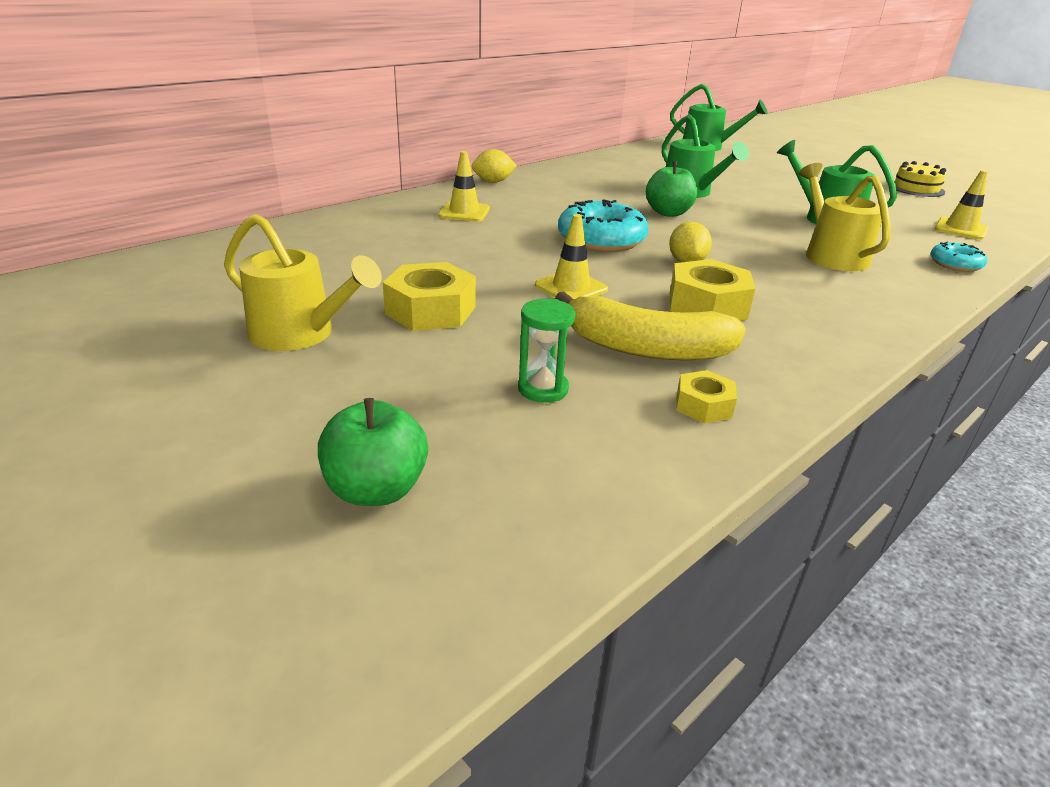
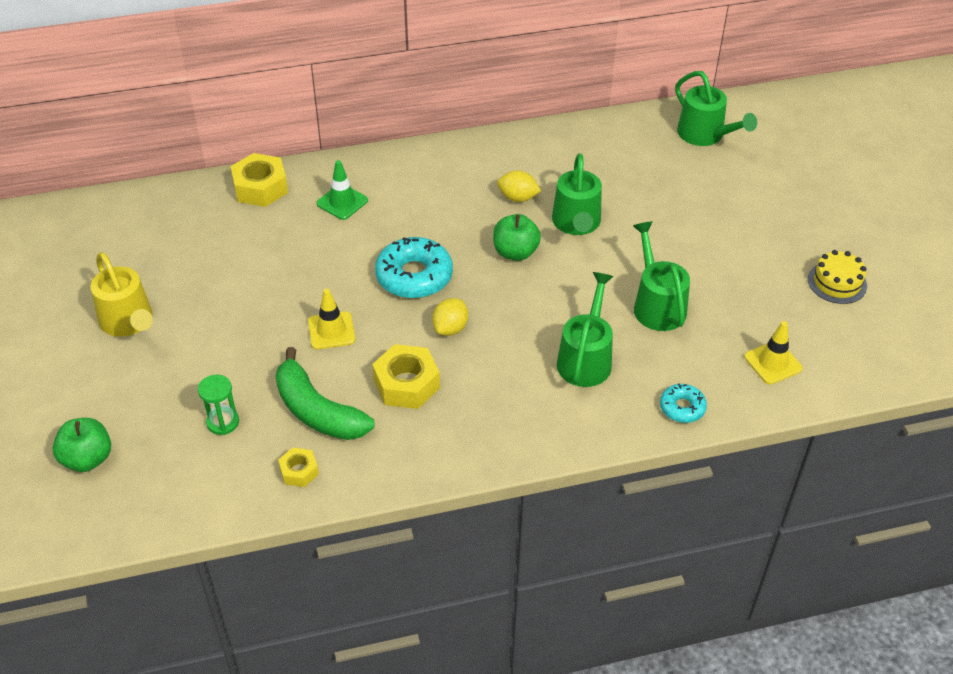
camera: 30 degrees right, 15 degrees up
(431, 310) = (219, 324): yellow nut -> yellow nut (260, 188)
(464, 212) = (342, 202): yellow traffic cone -> green traffic cone
(493, 182) = (410, 155): yellow lemon -> yellow lemon (518, 198)
(646, 348) = (317, 411): yellow banana -> green banana
(831, 255) = (586, 358): yellow watering can -> green watering can

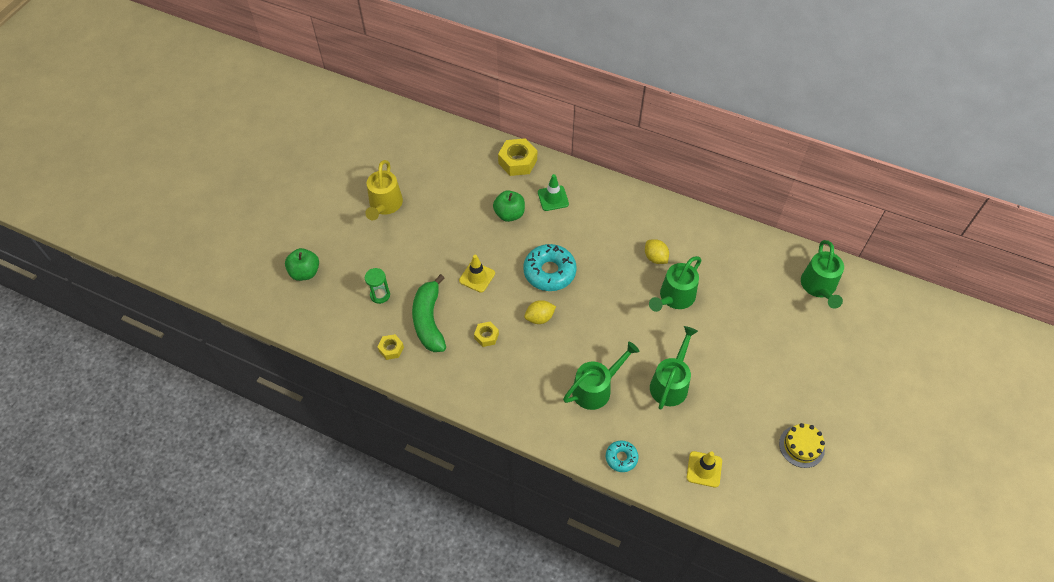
camera: 40 degrees right, 10 degrees up
(406, 384) = (486, 336): yellow nut -> yellow nut, size x0.56
(515, 252) = (620, 293): green apple -> green apple (509, 214)

